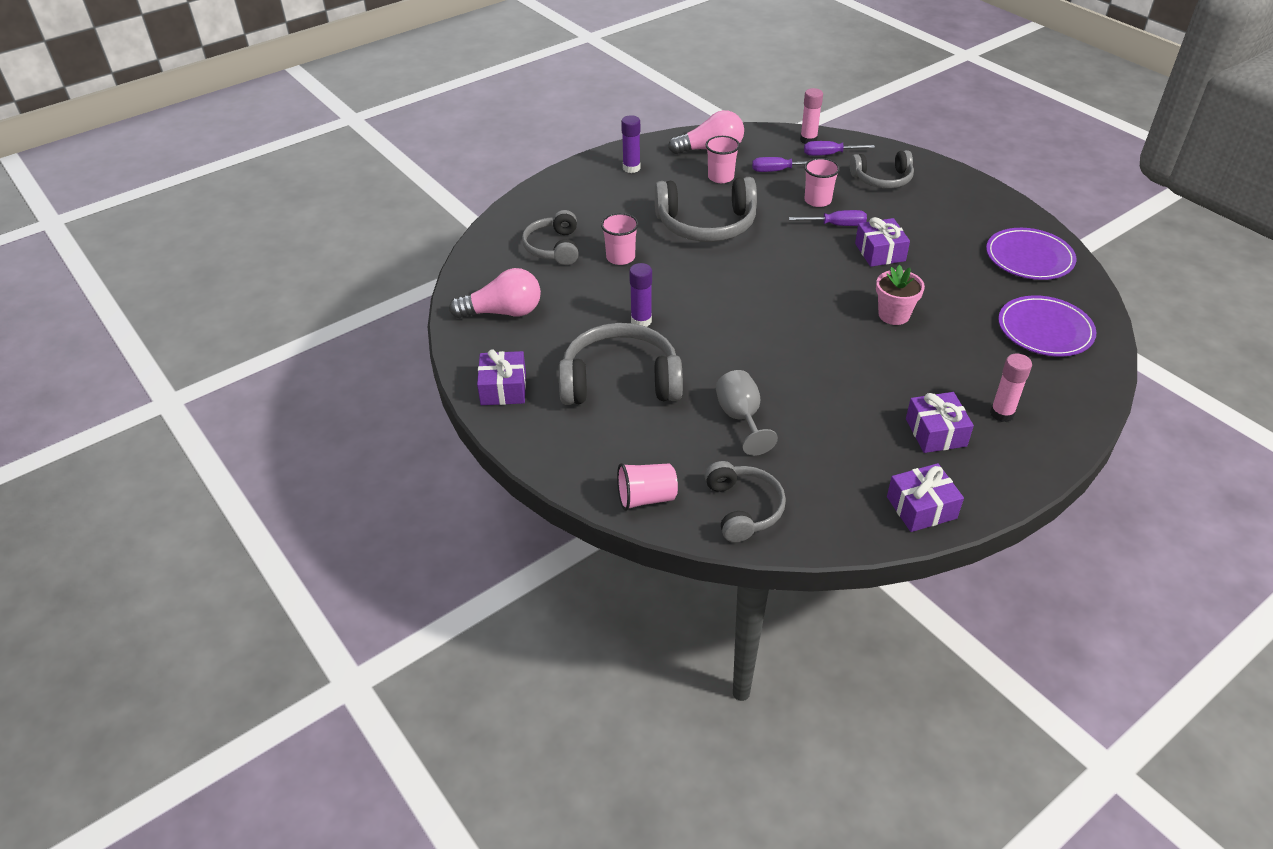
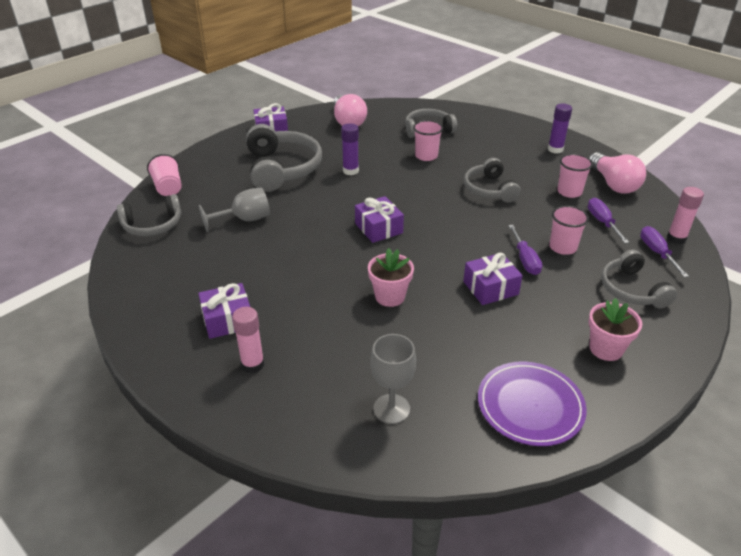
camera: 80 degrees right, 5 degrees down
(706, 225) = (489, 189): grey headphones -> grey headphones, size x0.63
(921, 507) = (140, 309): purple gift -> purple gift (378, 228)
(959, 209) = (606, 349): none -> pink flower pot
(1045, 330) = (391, 409): purple plate -> grey goblet

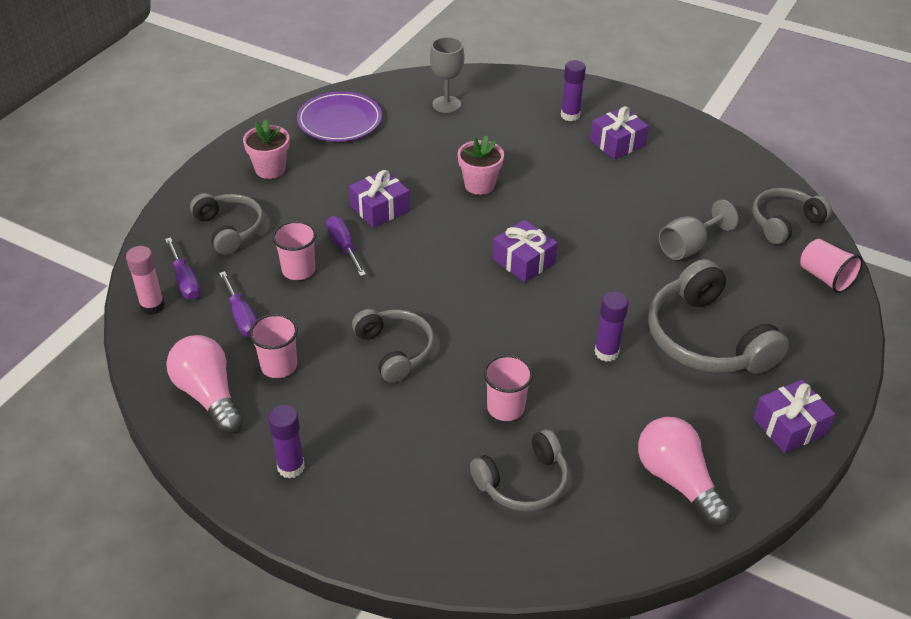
camera: 165 degrees right, 5 degrees up
(253, 364) = (570, 115): pink glue stick -> purple glue stick

